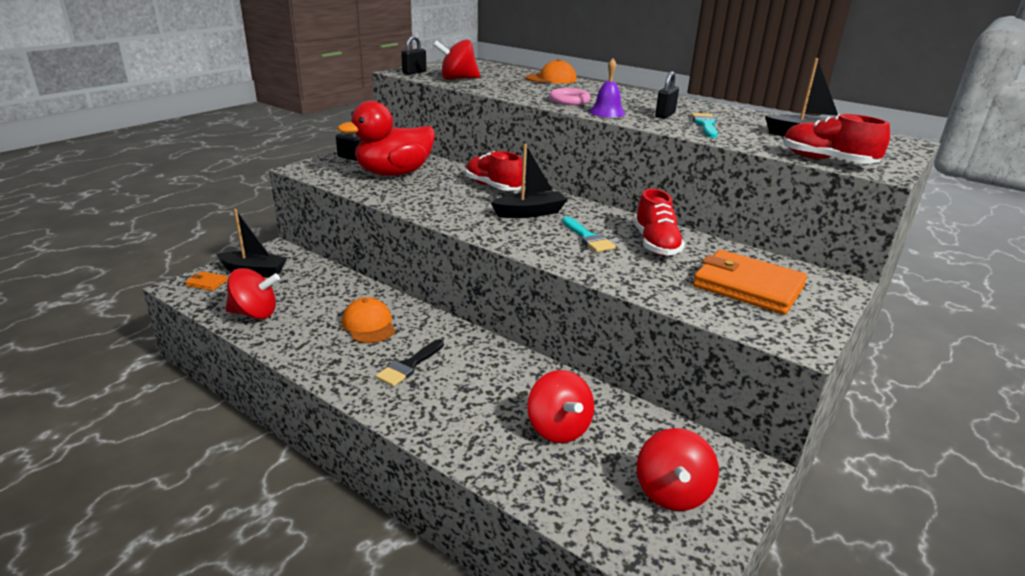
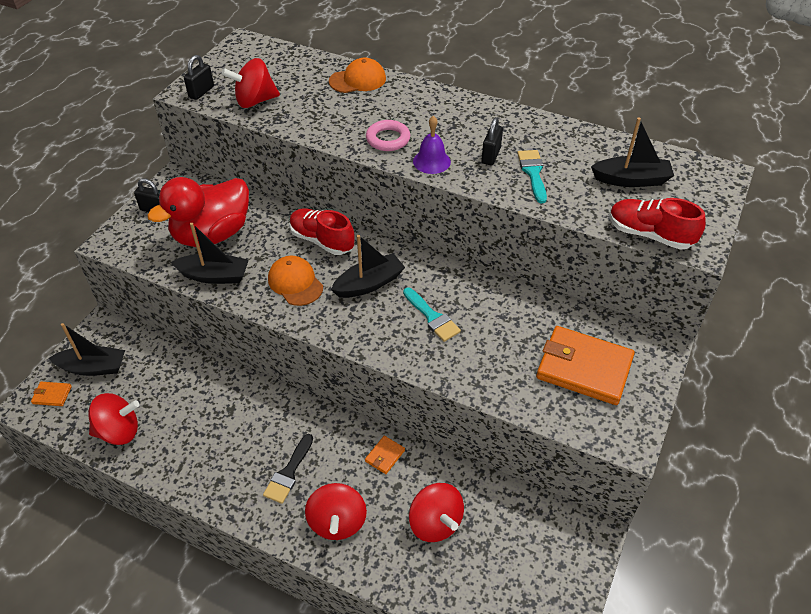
camera: 10 degrees left, 20 degrees up
(369, 325) = (235, 424): orange cap -> orange cap (295, 283)
(385, 193) = (214, 276): none -> black boat
(515, 368) = (385, 456): none -> orange wallet
(656, 244) = (497, 316): red shoe -> none
(672, 492) = (535, 574): red spinning top -> red spinning top (337, 522)

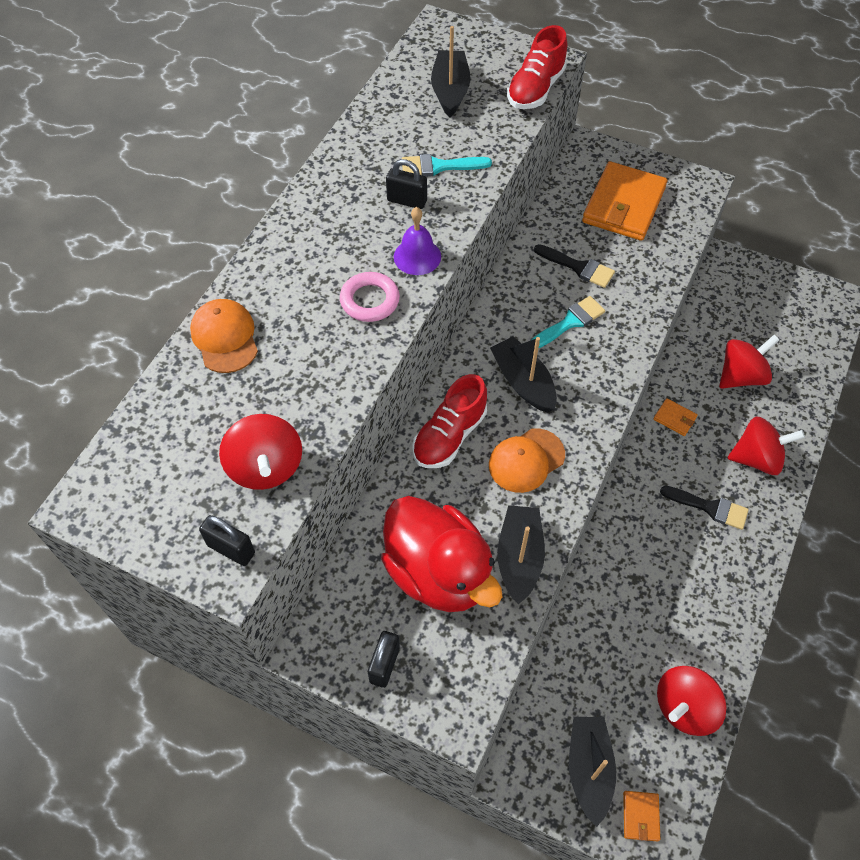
camera: 90 degrees left, 10 degrees up
(119, 431) = (684, 707): red spinning top -> red spinning top turned 120 degrees counterclockwise
(497, 327) = (578, 267): none -> black brush

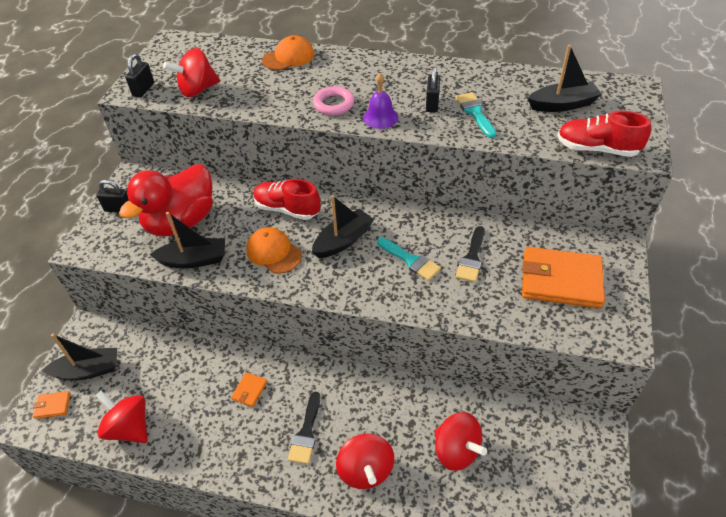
camera: 80 degrees right, 10 degrees down
(674, 418) = (391, 397): orange wallet -> orange wallet (249, 390)

